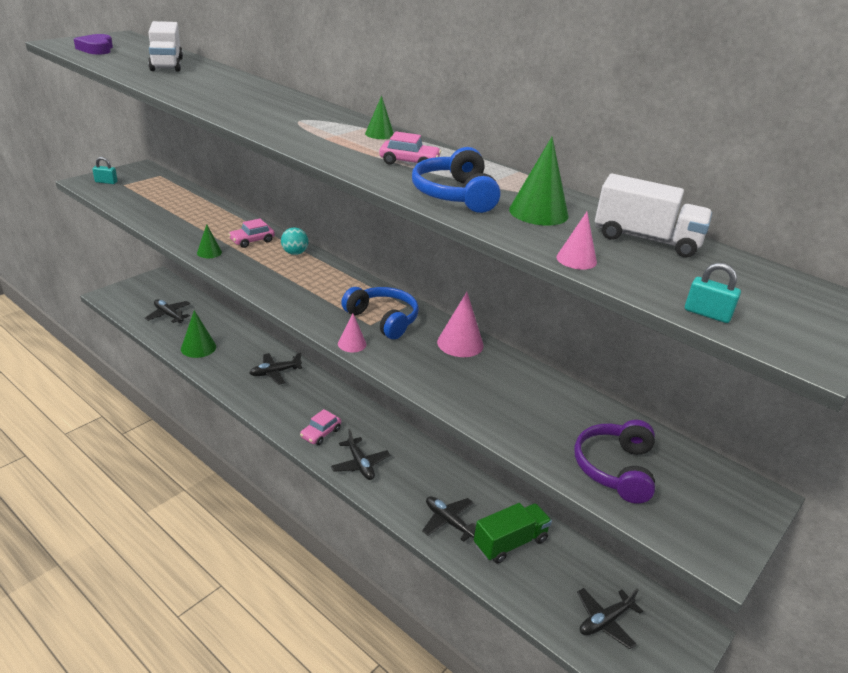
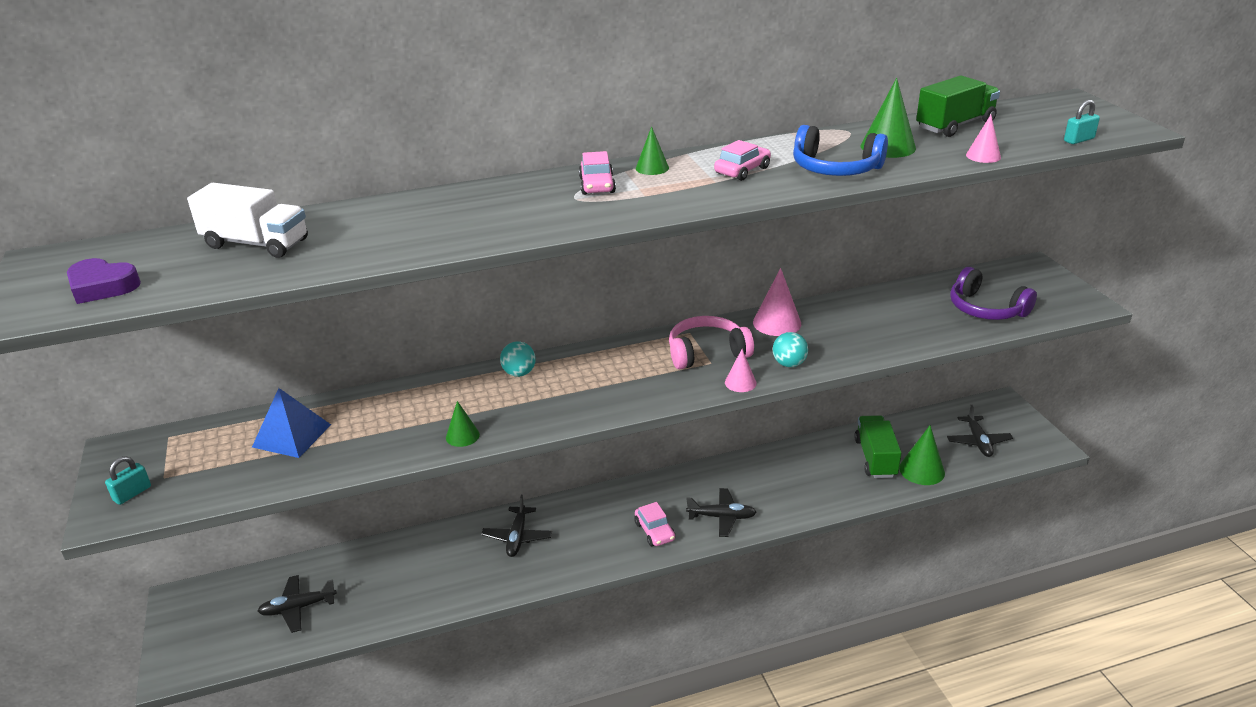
camera: 55 degrees left, 0 degrees up
(179, 204) = (291, 435): none -> blue pyramid
(198, 347) = (406, 594): green cone -> green cone (922, 470)
(252, 241) = (460, 397): pink car -> pink car (597, 185)
(383, 319) = (707, 353): blue headphones -> pink headphones
(399, 362) = (789, 364): none -> turquoise ball
(448, 522) = (832, 485): black plane -> none
(646, 239) = (955, 125): white truck -> green truck

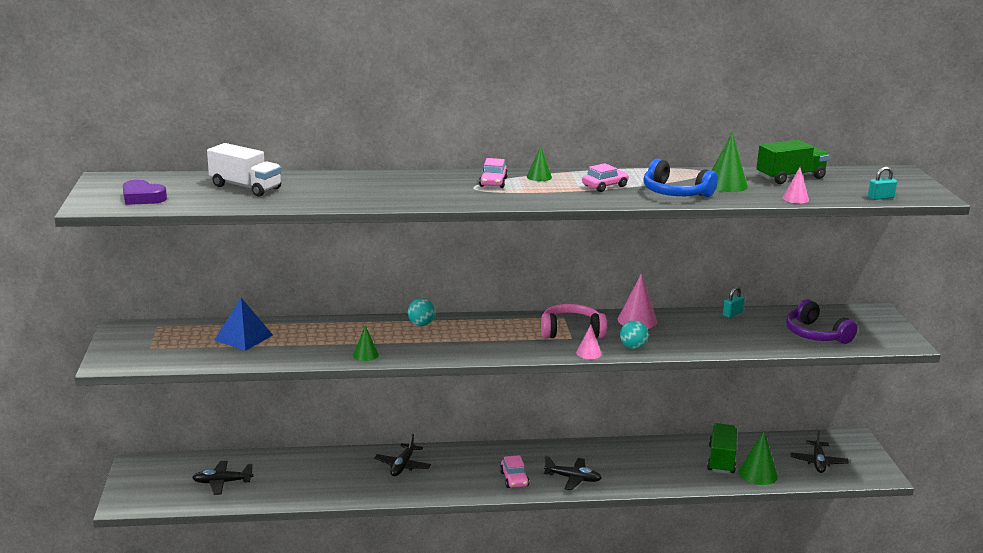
camera: 10 degrees right, 10 degrees down
(132, 493) = (127, 354): turquoise padlock -> turquoise padlock (732, 314)

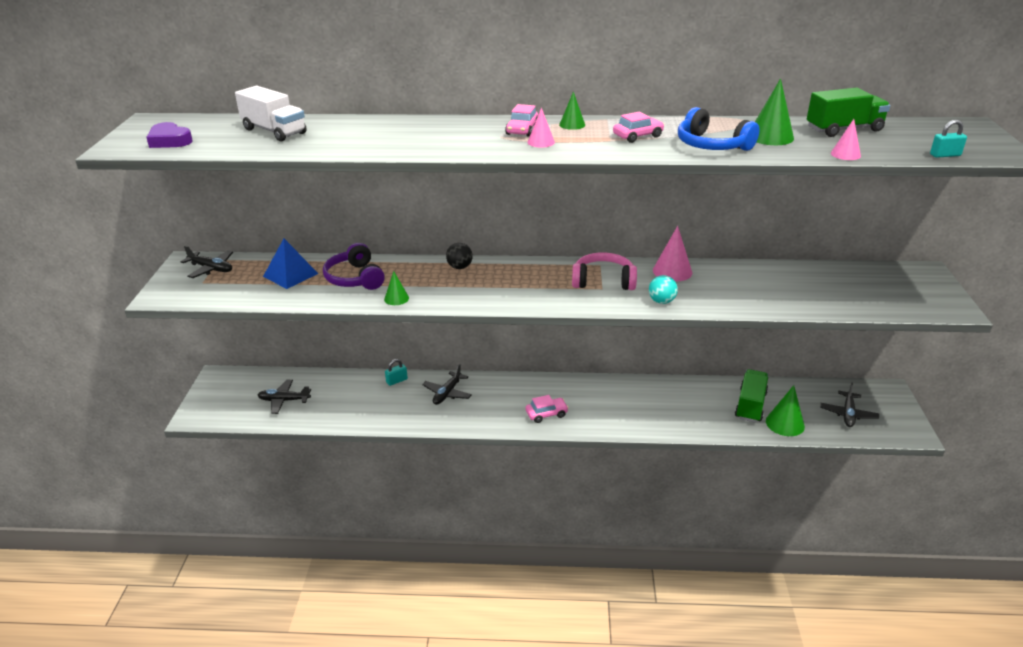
camera: 10 degrees right, 10 degrees up
(421, 324) = (459, 267): turquoise ball -> black ball
(514, 479) = (546, 414): pink car -> pink car turned 105 degrees counterclockwise
(573, 478) = (602, 417): black plane -> black plane (211, 269)
(588, 353) = (615, 306): pink cone -> pink cone (541, 142)
(732, 314) = (772, 267): turquoise padlock -> turquoise padlock (397, 381)
(815, 334) = (856, 295): purple headphones -> purple headphones (355, 278)

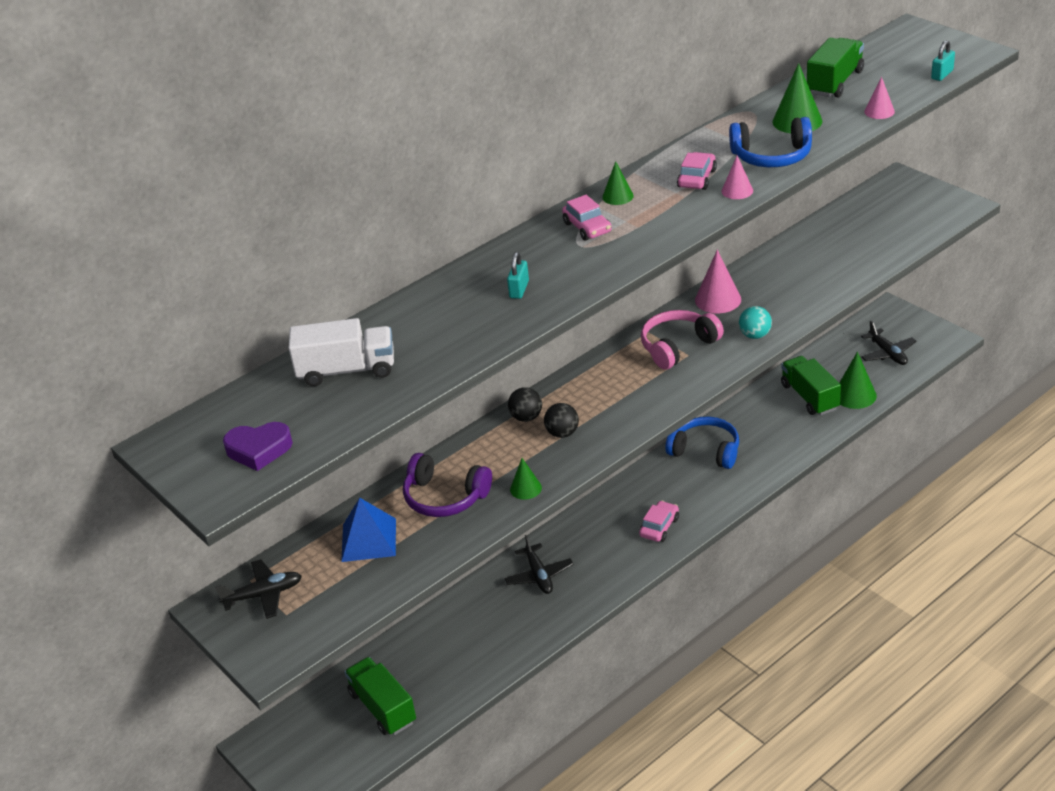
camera: 40 degrees left, 5 degrees up
(284, 400) = (382, 708): black plane -> green truck
(397, 381) = (468, 601): turquoise padlock -> turquoise padlock (519, 289)
(462, 285) = (562, 433): none -> black ball
(541, 142) = (631, 232): pink cone -> pink cone (737, 190)
(636, 393) = (706, 451): none -> blue headphones

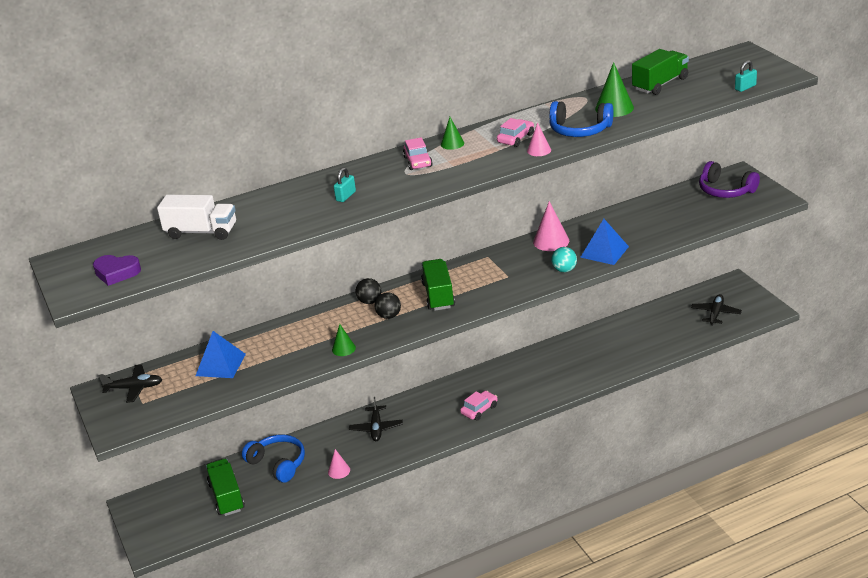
camera: 15 degrees right, 5 degrees down
(445, 497) = (285, 345): purple headphones -> purple headphones (725, 190)
(678, 346) = (503, 269): pink headphones -> none
(706, 451) = (540, 362): blue headphones -> blue headphones (278, 464)
(792, 303) = (604, 252): none -> blue pyramid
(809, 397) = (638, 336): green truck -> green truck (438, 295)
(855, 395) = (674, 340): green cone -> none
(879, 111) = (680, 108): pink cone -> pink cone (339, 471)
(887, 353) = (715, 314): black plane -> black plane turned 150 degrees counterclockwise

